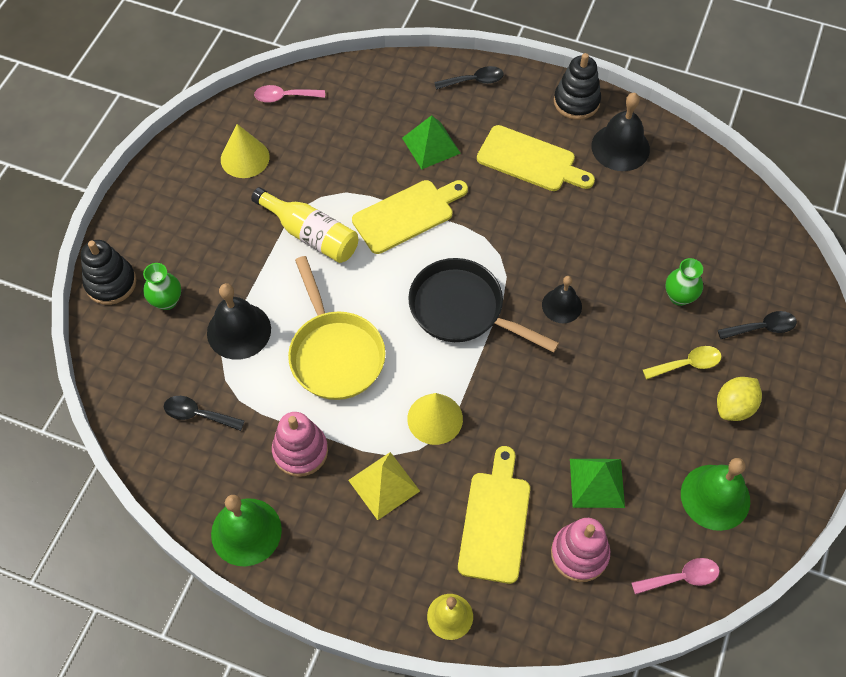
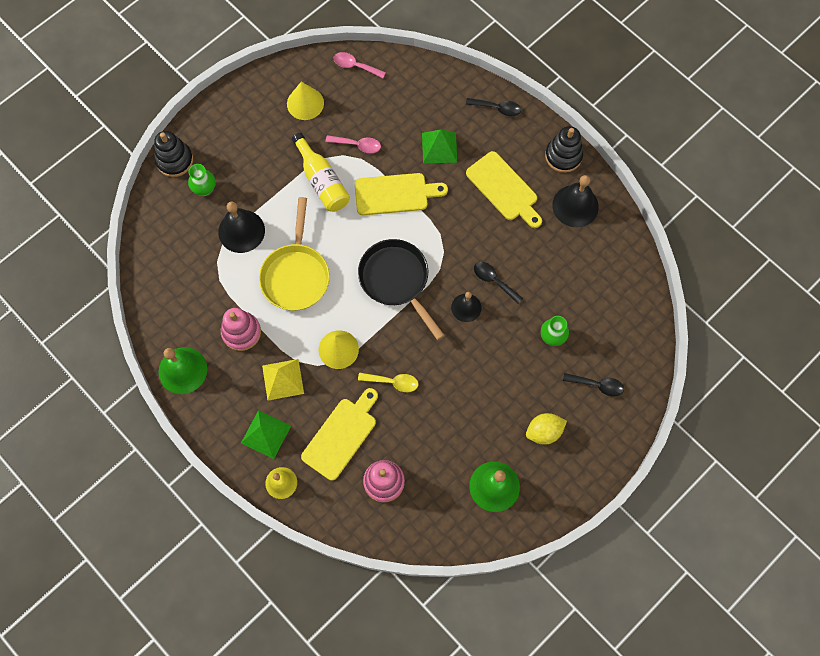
camera: 25 degrees right, 10 degrees up
(198, 414) = (188, 278): black spoon -> black spoon (494, 281)
(596, 482) = (421, 440): green pyramid -> green pyramid (266, 434)
(681, 577) = (441, 528): pink spoon -> pink spoon (358, 145)
(687, 364) = (529, 387): yellow spoon -> yellow spoon (393, 382)

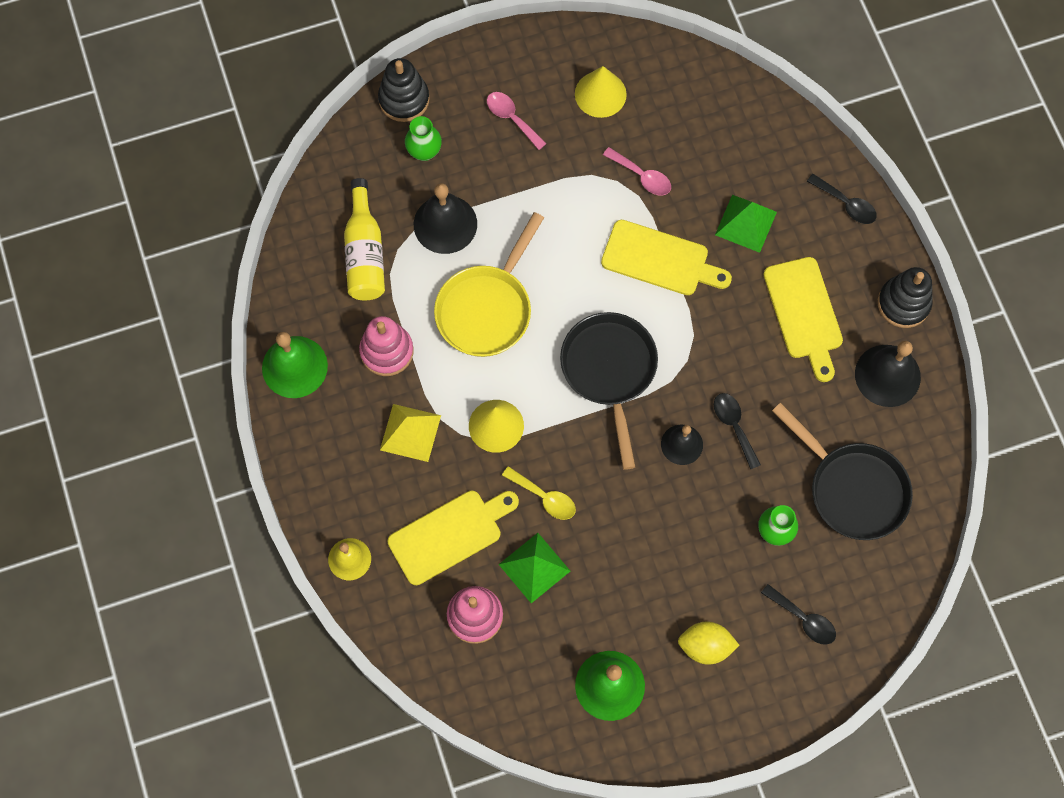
camera: 25 degrees right, 0 degrees up
(266, 434) = (358, 491): green pyramid -> green pyramid (534, 567)
(322, 181) = (575, 203): yellow bottle -> yellow bottle (365, 253)
(355, 66) = (687, 71): pink spoon -> pink spoon (512, 118)
(588, 287) = (852, 489): none -> black pan

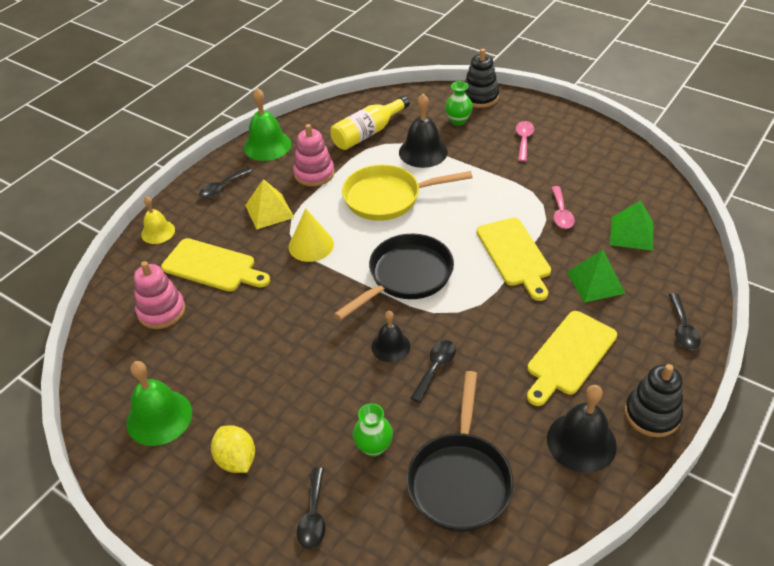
camera: 55 degrees right, 25 degrees down
(330, 455) = (222, 188): none -> black spoon
(534, 567) = (223, 321): green pyramid -> green pyramid (632, 233)
(544, 497) = (280, 297): yellow spoon -> none
(600, 94) = (589, 165): yellow cone -> none

